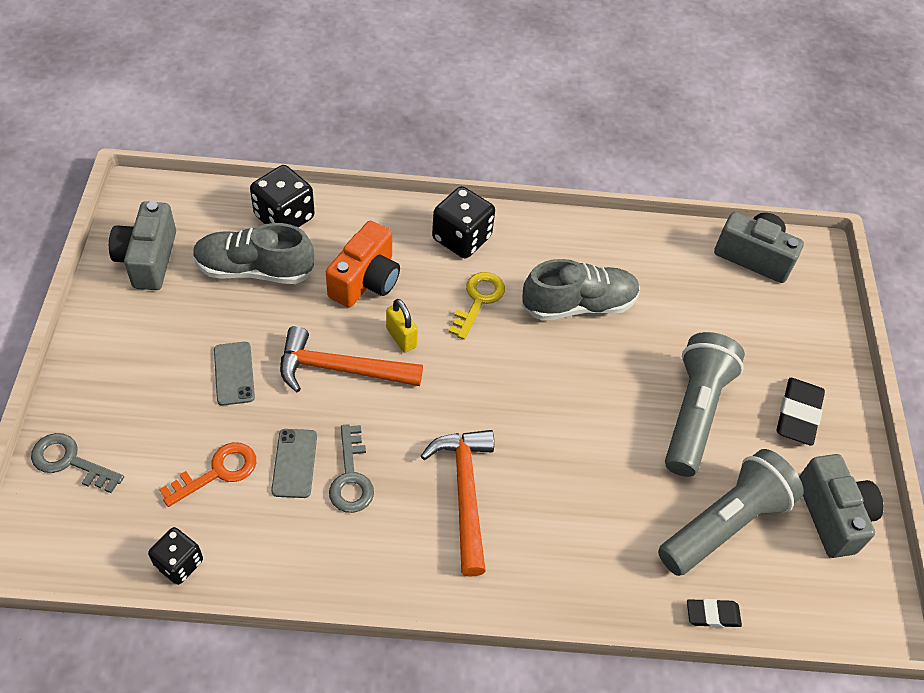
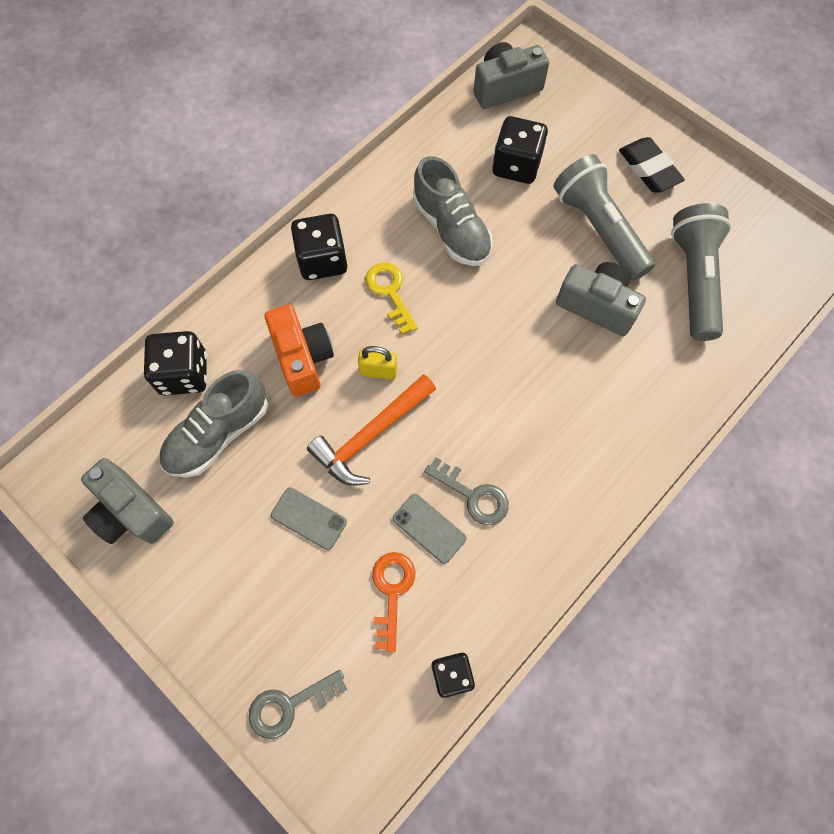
camera: 45 degrees left, 15 degrees up
(465, 494) = (548, 426): orange hammer -> none
(579, 305) = (451, 229): grey shoe -> grey shoe turned 120 degrees clockwise
(688, 312) = (516, 165): none -> black dice
(712, 615) = (751, 340): black eraser -> none
(832, 515) = (735, 212): grey camera -> grey camera (597, 306)

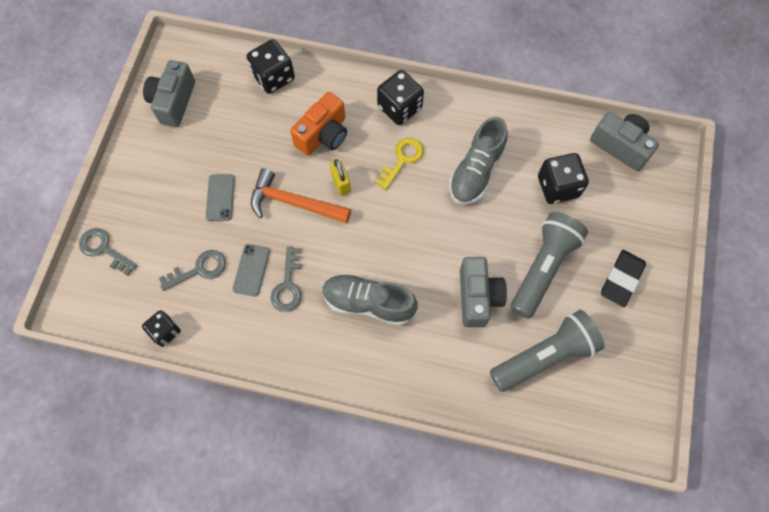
camera: 60 degrees right, 0 degrees up
(218, 434) = (246, 118): grey shoe -> grey shoe (368, 303)
(392, 592) = (199, 270): orange key -> grey key

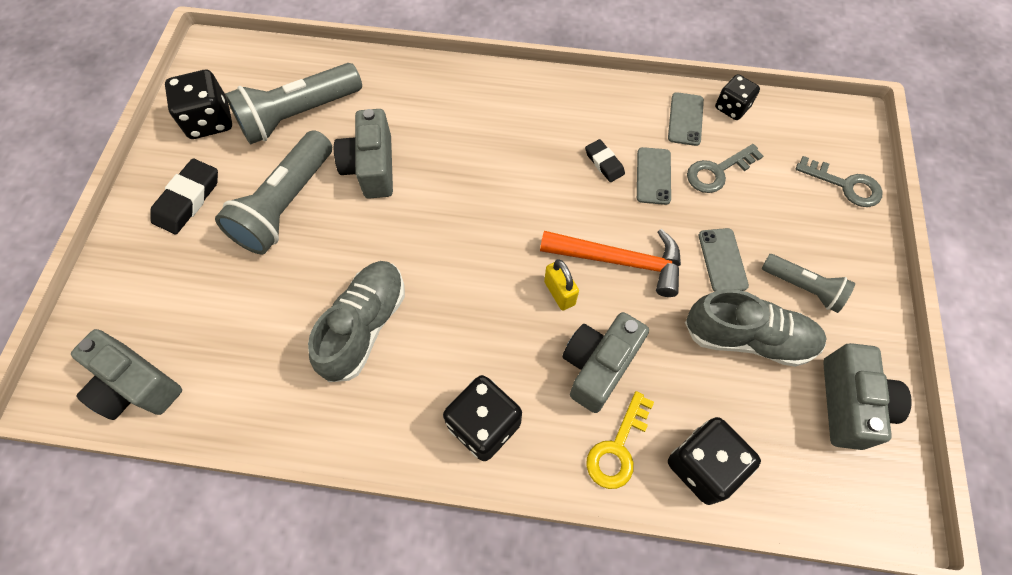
camera: 175 degrees right, 5 degrees down
(171, 174) = (803, 287): none -> grey flashlight
(209, 323) = (685, 119): none -> grey phone
(288, 285) = (604, 163): grey key -> black eraser
(323, 135) = (598, 366): orange camera -> grey camera
(368, 303) = (504, 151): grey shoe -> grey shoe (748, 338)
(402, 160) = (474, 335): yellow key -> yellow key (617, 448)
(557, 187) = (247, 313): black dice -> black dice (209, 121)

